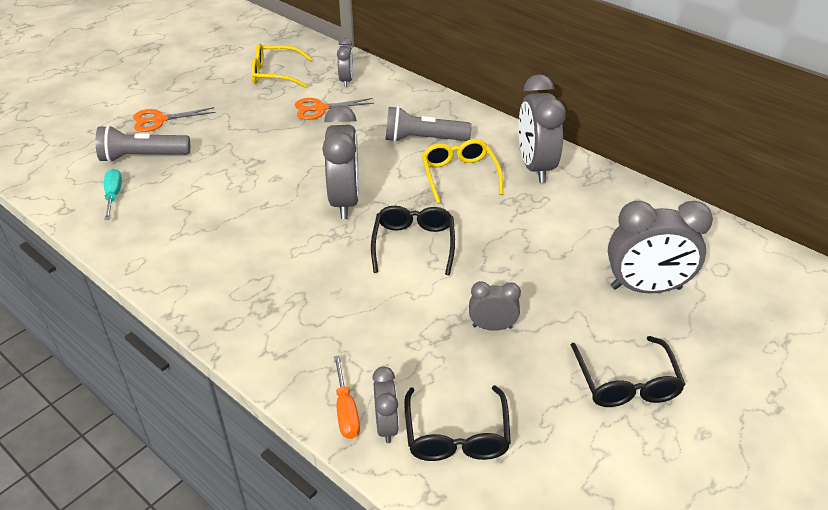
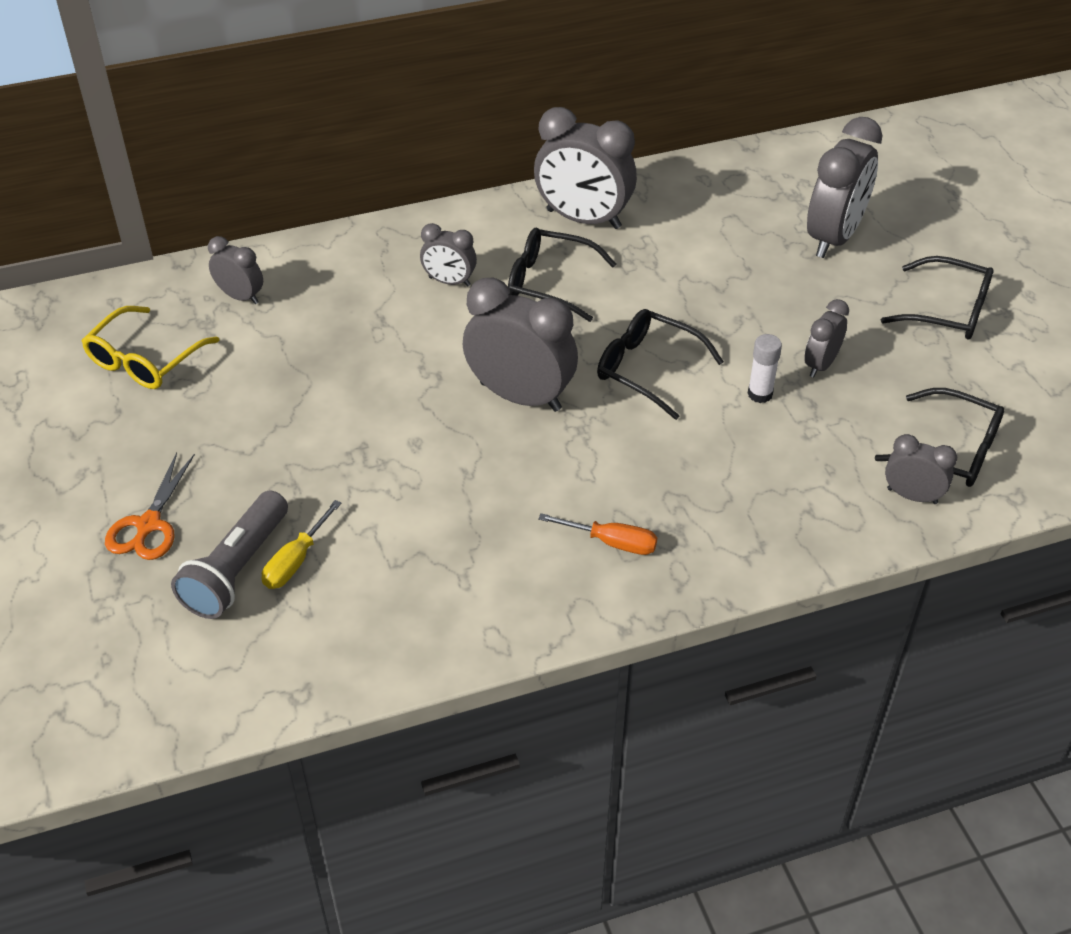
camera: 60 degrees left, 5 degrees up
(113, 196) = (312, 627): turquoise screwdriver -> none
(159, 172) = (296, 560): none -> yellow screwdriver
(320, 109) = (288, 346): orange scissors -> none
(346, 410) = (875, 519): orange screwdriver -> orange screwdriver (611, 542)
(423, 139) = (449, 282): grey flashlight -> grey clock
(433, 305) = (760, 394): none -> white glue stick
(459, 175) = (549, 283): yellow glasses -> black glasses

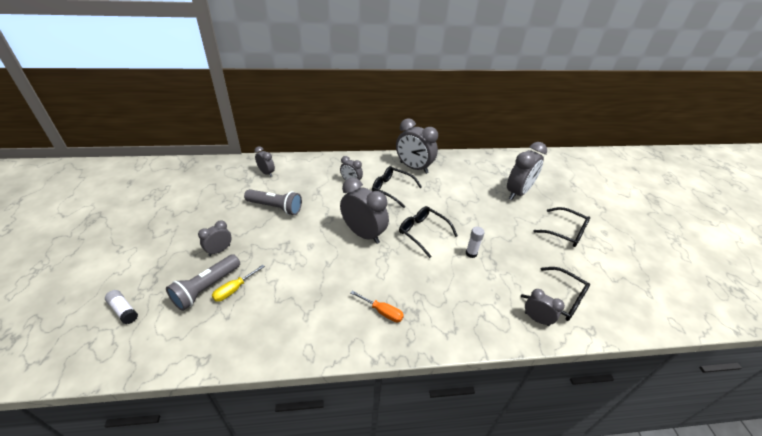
camera: 10 degrees right, 5 degrees down
(89, 643) = (123, 310): none -> white glue stick
(144, 360) = (217, 190): yellow glasses -> none
(149, 524) = (181, 259): orange scissors -> none
(301, 375) = (275, 207): none -> grey flashlight
(820, 364) = (502, 245): grey clock -> grey clock (219, 250)

